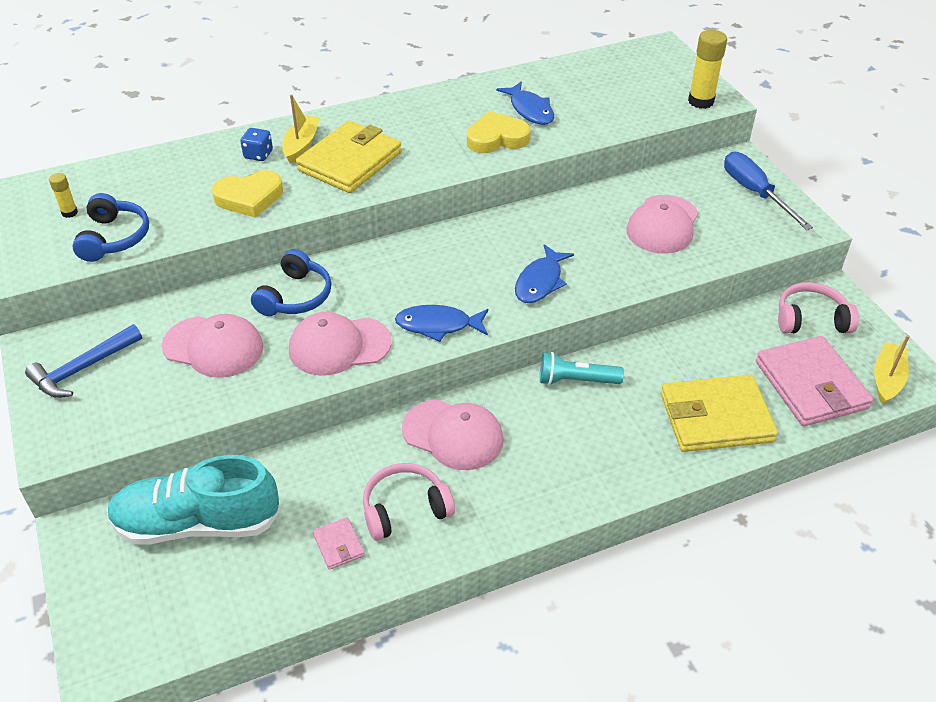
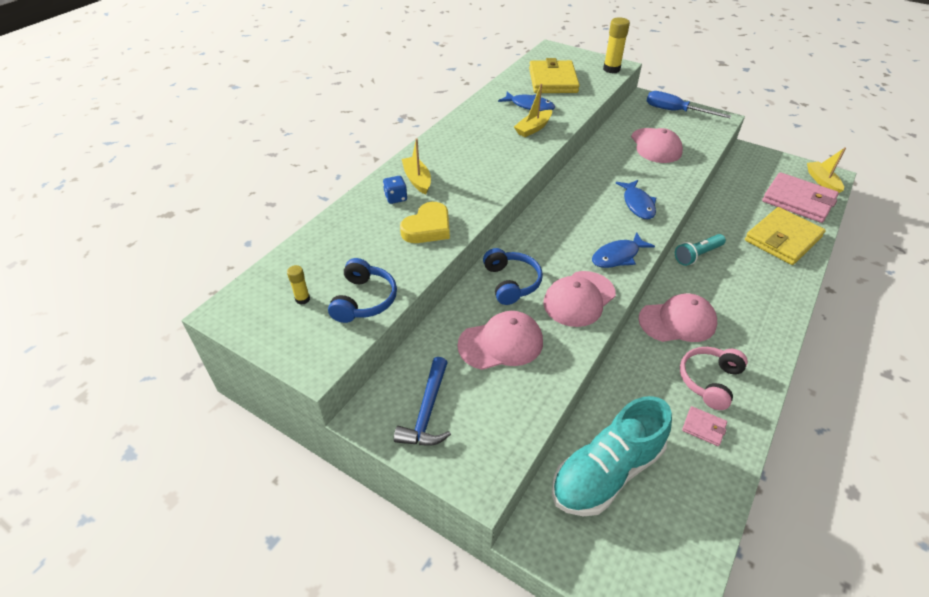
camera: 35 degrees left, 0 degrees up
(114, 238) = (364, 300): blue headphones -> blue headphones turned 45 degrees clockwise
(350, 161) = (463, 177): yellow wallet -> yellow wallet (553, 80)
(497, 138) = (533, 128): yellow heart -> yellow boat
(811, 319) = (757, 169): pink headphones -> none

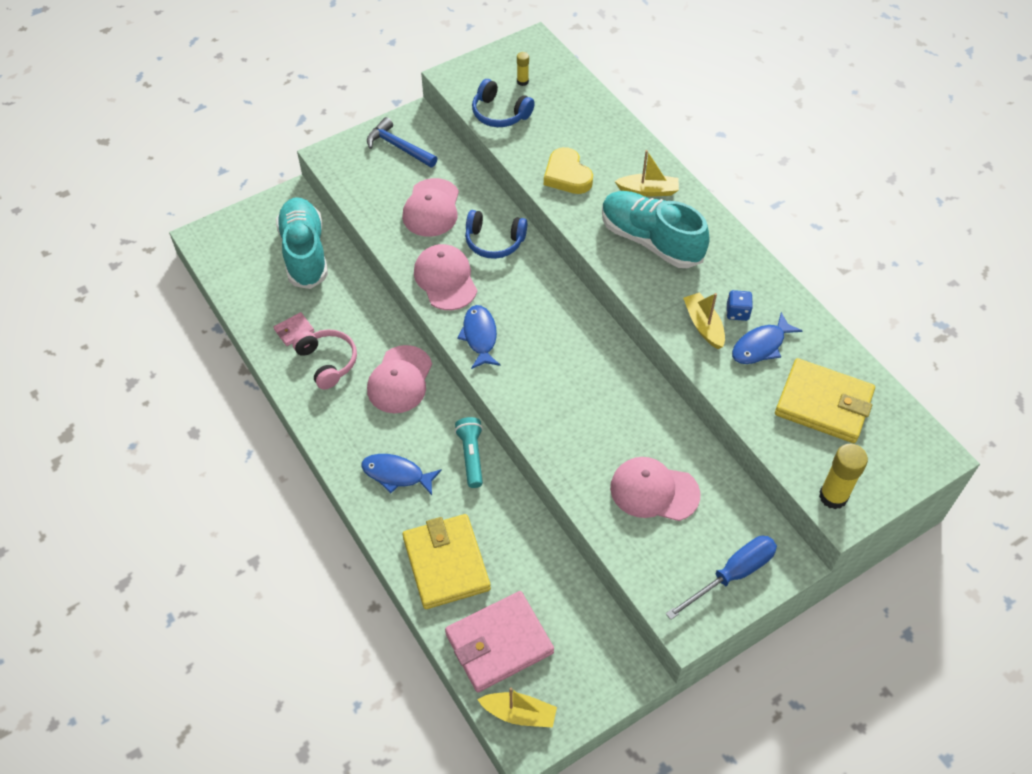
camera: 115 degrees right, 10 degrees up
(396, 198) = (625, 167): blue dice -> blue dice (737, 312)
(472, 166) = (650, 240): none -> turquoise shoe
(638, 204) = (548, 400): blue fish -> blue fish (396, 474)

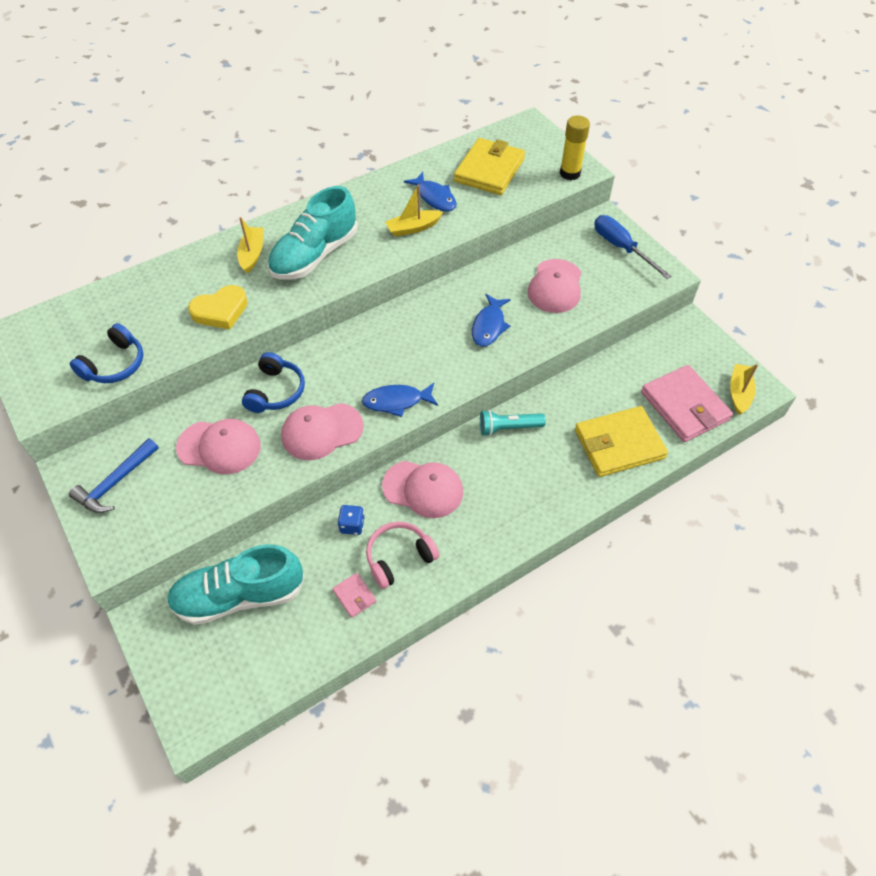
camera: 90 degrees left, 0 degrees up
(396, 474) = (532, 486): blue fish -> blue fish (489, 326)
(522, 82) = (69, 345): yellow glue stick -> none
(737, 312) = (400, 208): blue dice -> blue dice (352, 525)

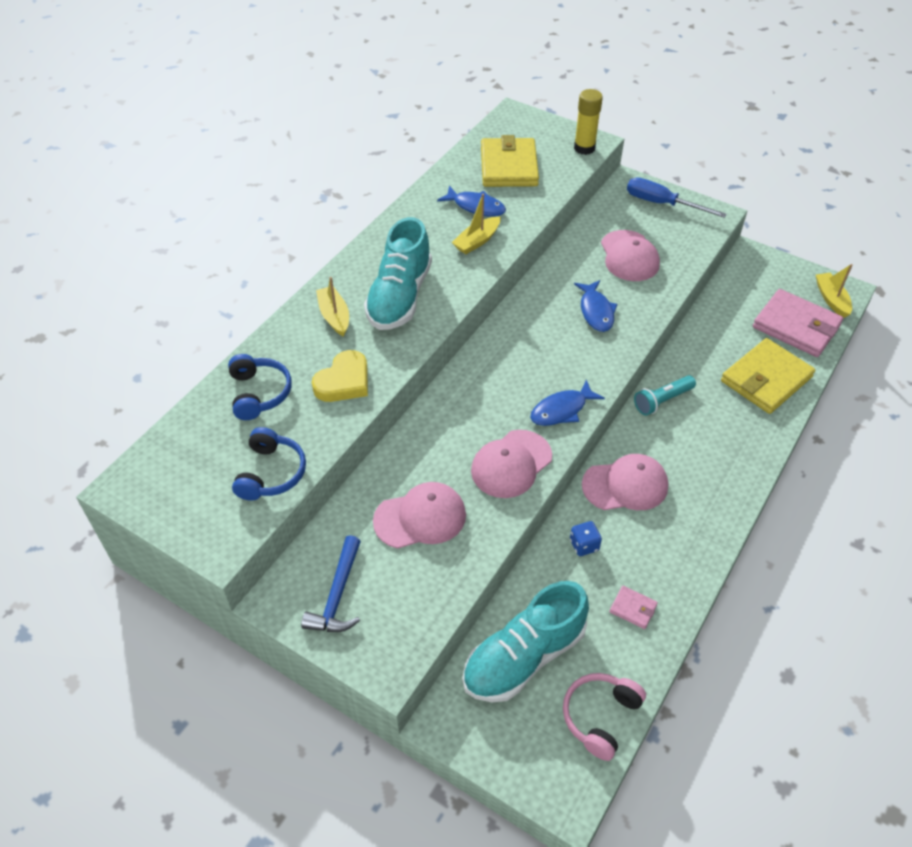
camera: 25 degrees left, 5 degrees down
(276, 391) = (437, 444): blue headphones -> blue headphones (259, 393)
(399, 557) = (648, 556): pink headphones -> pink headphones (600, 717)

